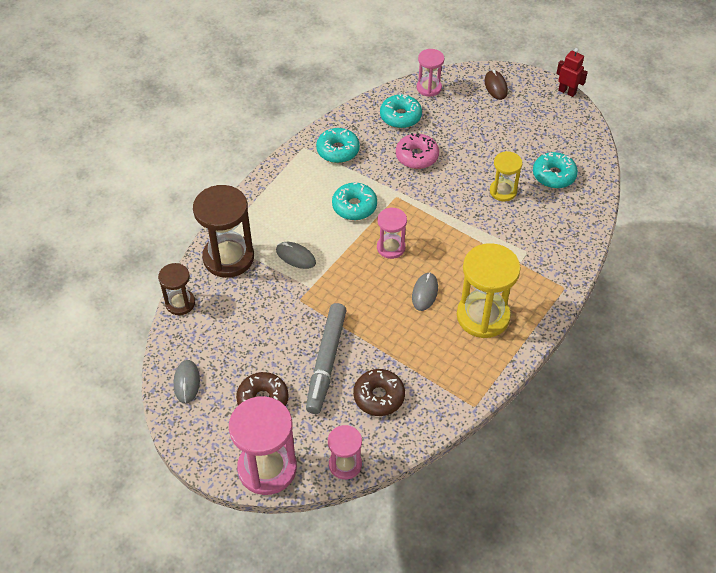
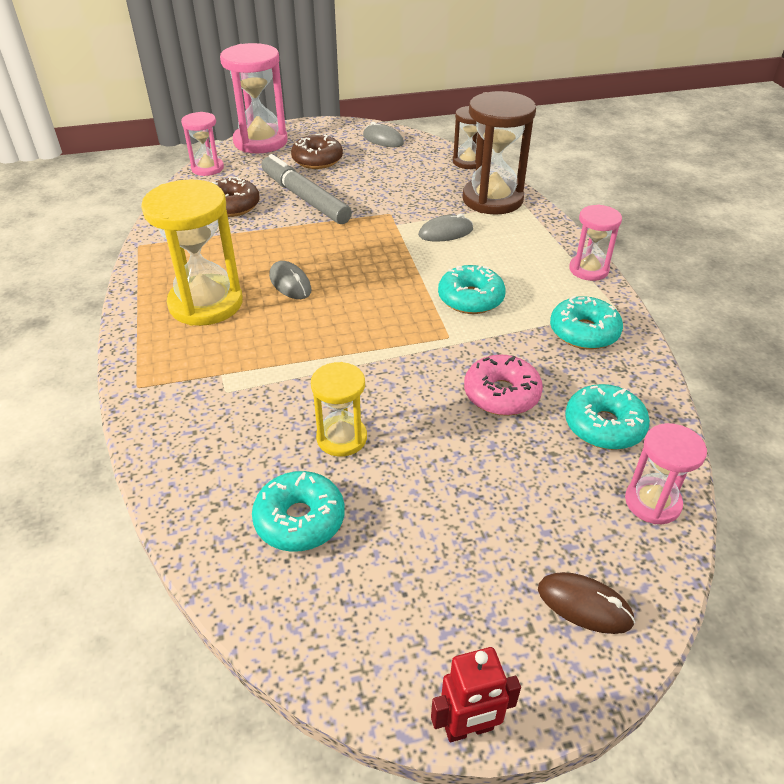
camera: 130 degrees right, 10 degrees down
(391, 247) = (378, 293): pink hourglass -> pink hourglass (588, 270)

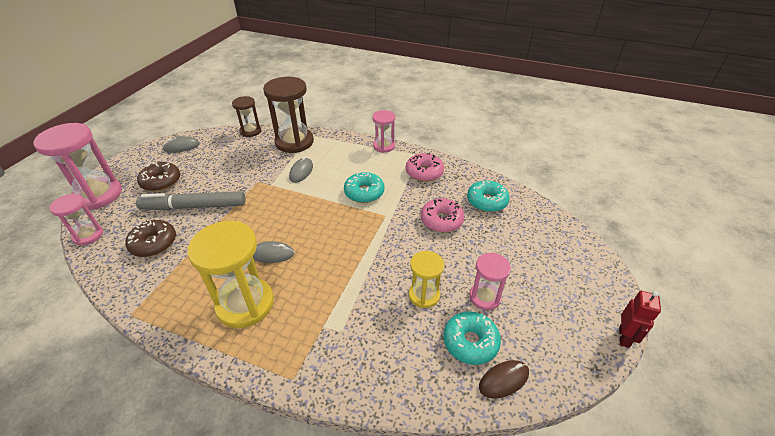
camera: 55 degrees left, 0 degrees up
(584, 332) = (424, 172): turquoise donut -> pink donut
(584, 605) = (579, 264): brown mouse -> brown mouse (503, 380)
(652, 502) = (538, 213): pink hourglass -> pink hourglass (485, 297)

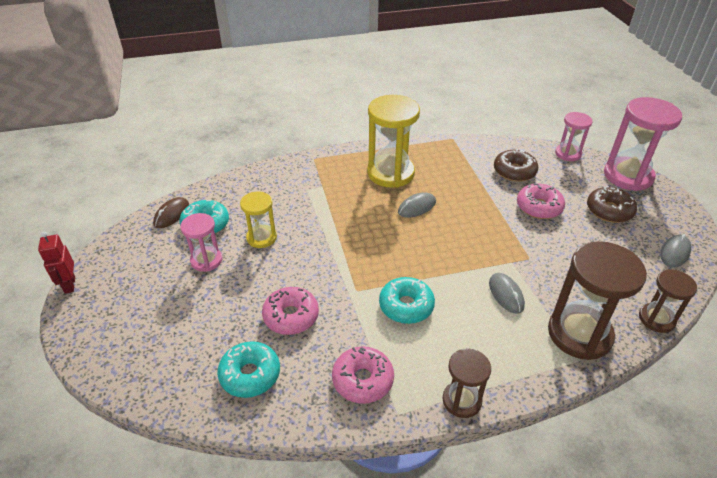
camera: 145 degrees right, 0 degrees up
(194, 206) = (539, 207): grey marker -> pink donut
(384, 146) = (462, 400): pink hourglass -> brown hourglass

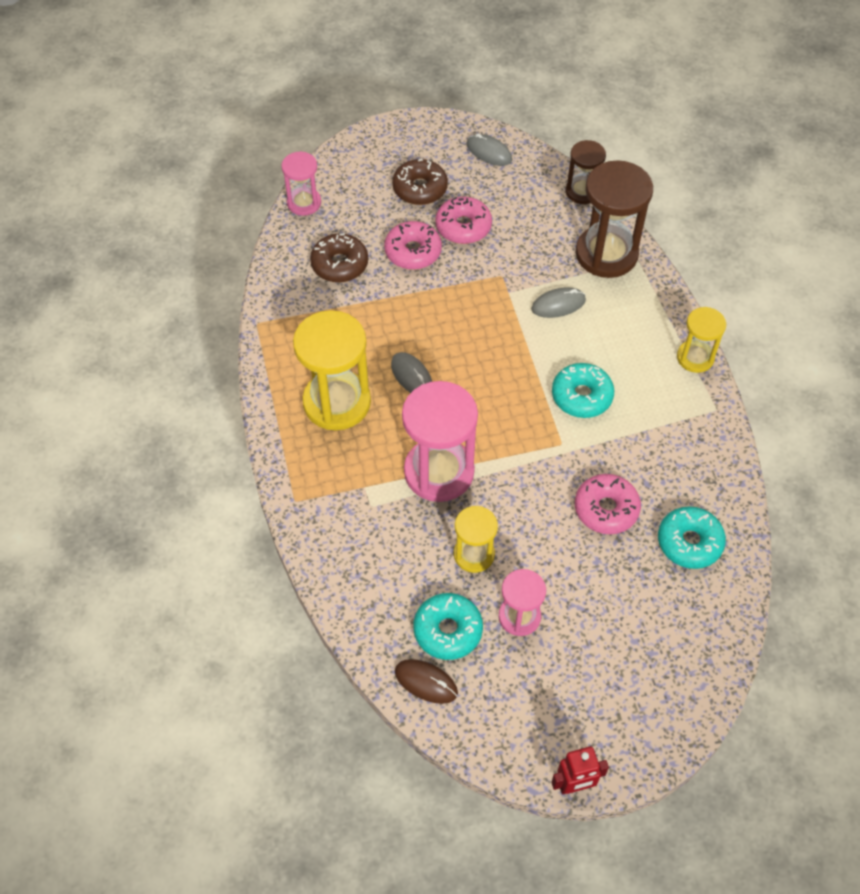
camera: 90 degrees left, 15 degrees up
(363, 380) = (683, 438): pink donut -> pink donut (463, 227)
(462, 400) = (695, 357): brown hourglass -> yellow hourglass
(628, 176) = (354, 156): pink hourglass -> pink hourglass (439, 472)

